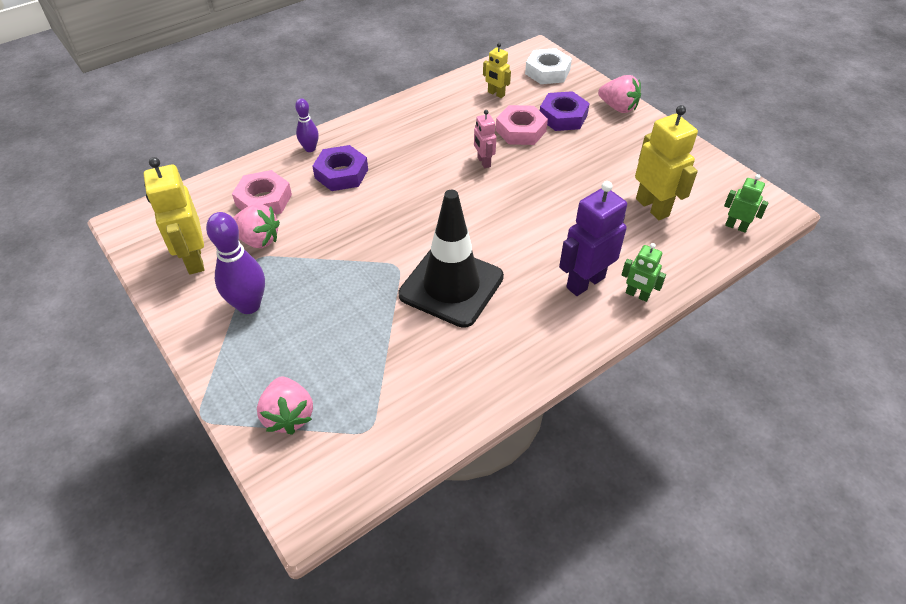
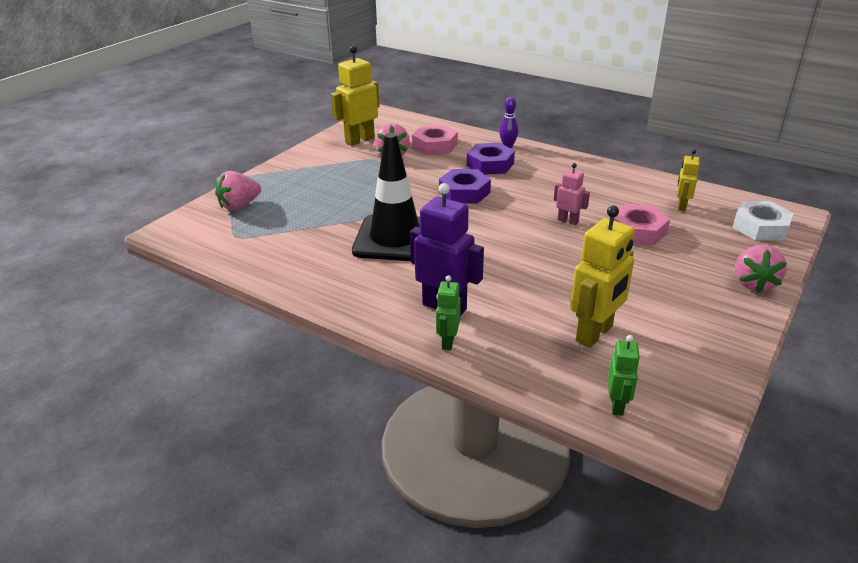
camera: 70 degrees right, 15 degrees down
(249, 305) = (329, 168): purple bowling pin -> none
(483, 162) = (568, 221): pink robot -> pink robot turned 75 degrees clockwise
(563, 117) = (691, 250): purple nut -> purple nut (464, 192)

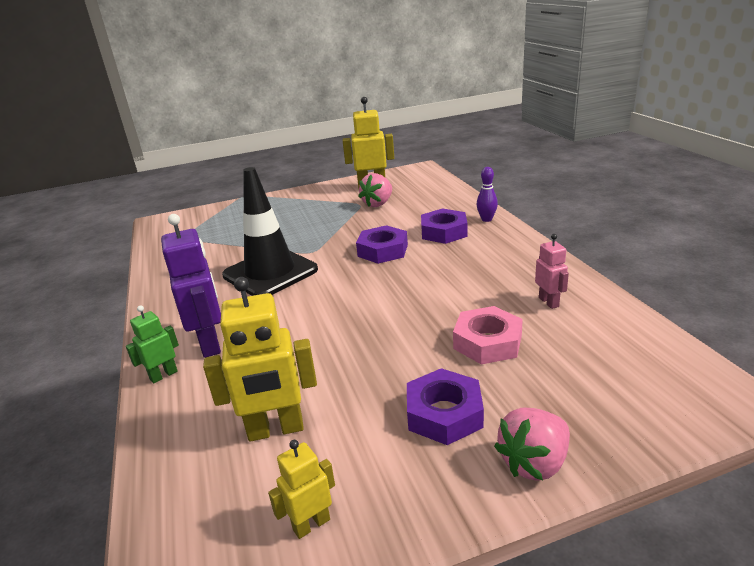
camera: 40 degrees right, 5 degrees down
(239, 205) = (220, 216): pink strawberry -> none
(435, 145) = (423, 204): pink nut -> none
(568, 221) = (431, 306): pink robot -> pink robot (549, 302)
(617, 405) = (175, 516): green robot -> none
(676, 280) = (444, 413): none -> purple nut
(681, 206) = (582, 333): yellow robot -> yellow robot (311, 524)
(760, 227) = (656, 397): white nut -> none

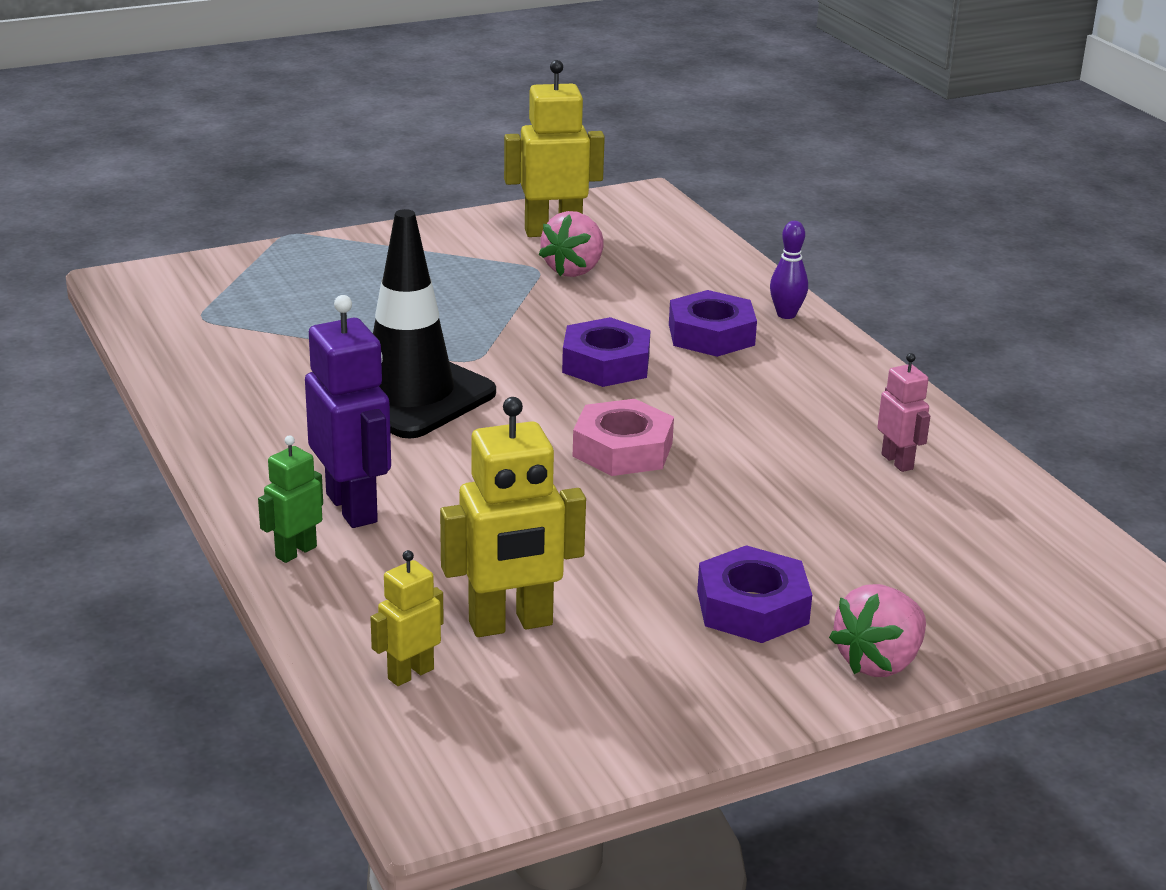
camera: 10 degrees left, 0 degrees up
(311, 524) = (598, 724): yellow robot -> yellow robot (410, 673)
(487, 342) = (805, 517): pink nut -> pink nut (622, 449)

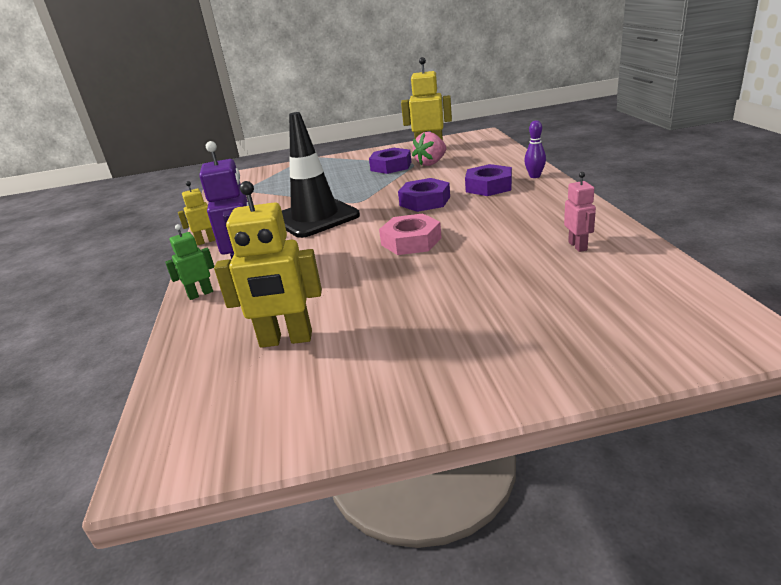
camera: 20 degrees right, 0 degrees up
(410, 673) = (205, 369): yellow robot -> yellow robot (206, 241)
(752, 607) = (445, 334): purple nut -> purple nut (391, 166)
(879, 662) = (522, 379): pink strawberry -> none

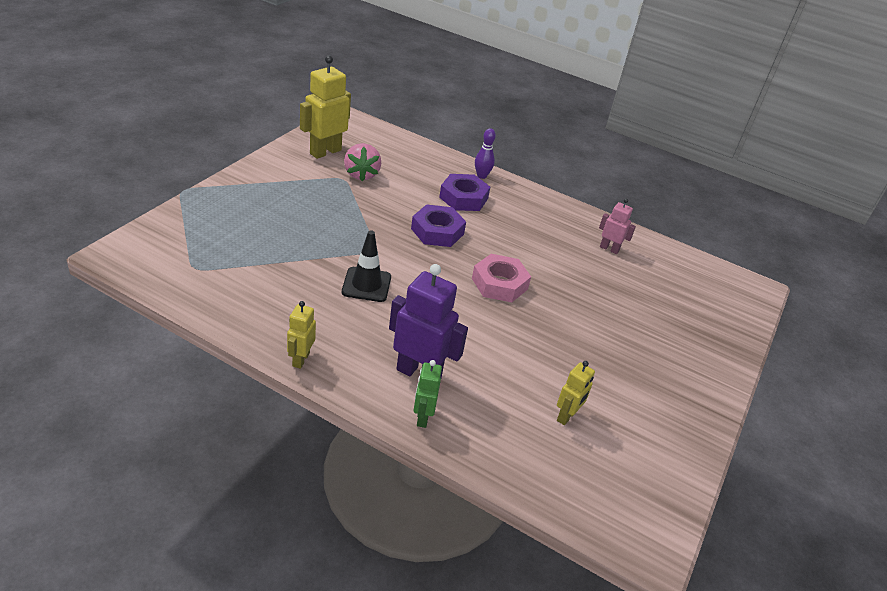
camera: 60 degrees left, 10 degrees up
(286, 340) = (566, 416): yellow robot -> yellow robot, size x0.55
(315, 217) = (366, 285): black traffic cone -> black traffic cone, size x0.56
(391, 166) = (323, 187): purple nut -> none

